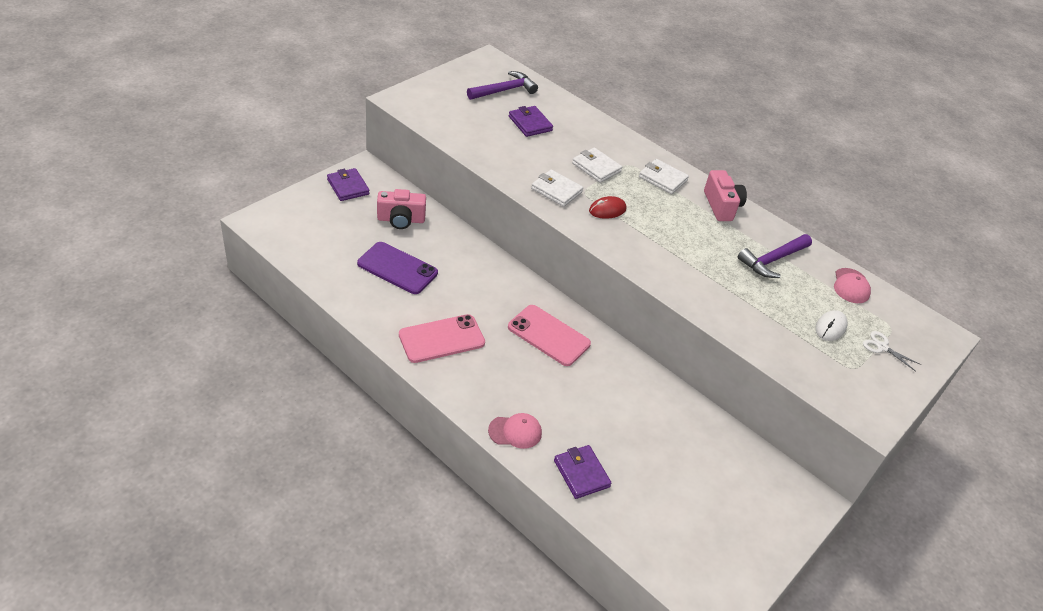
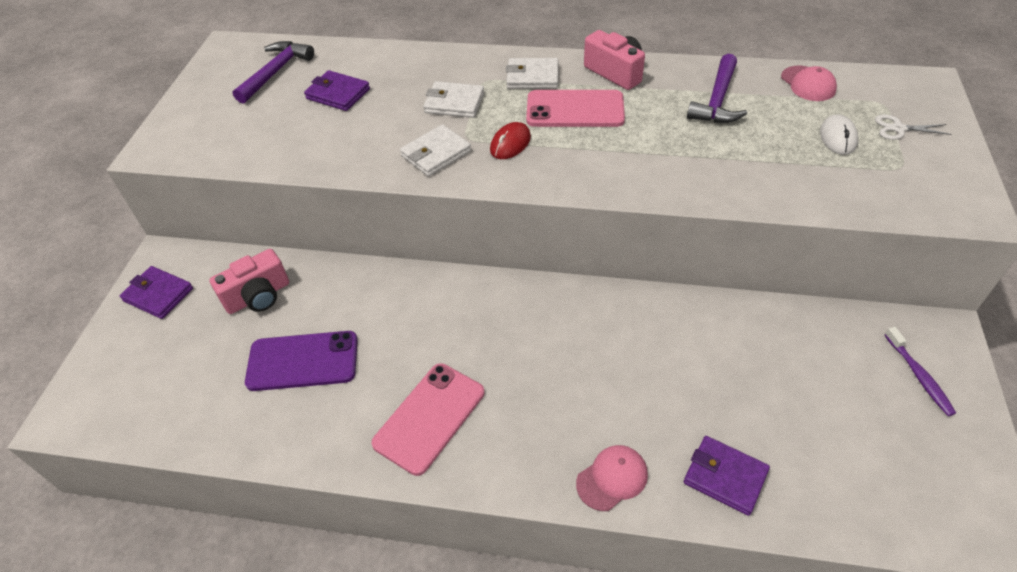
camera: 25 degrees left, 5 degrees up
(548, 335) = (542, 329): pink phone -> pink phone (575, 109)
(556, 190) = (436, 154): white wallet -> white wallet turned 45 degrees counterclockwise
(765, 508) = (919, 376): none -> purple toothbrush

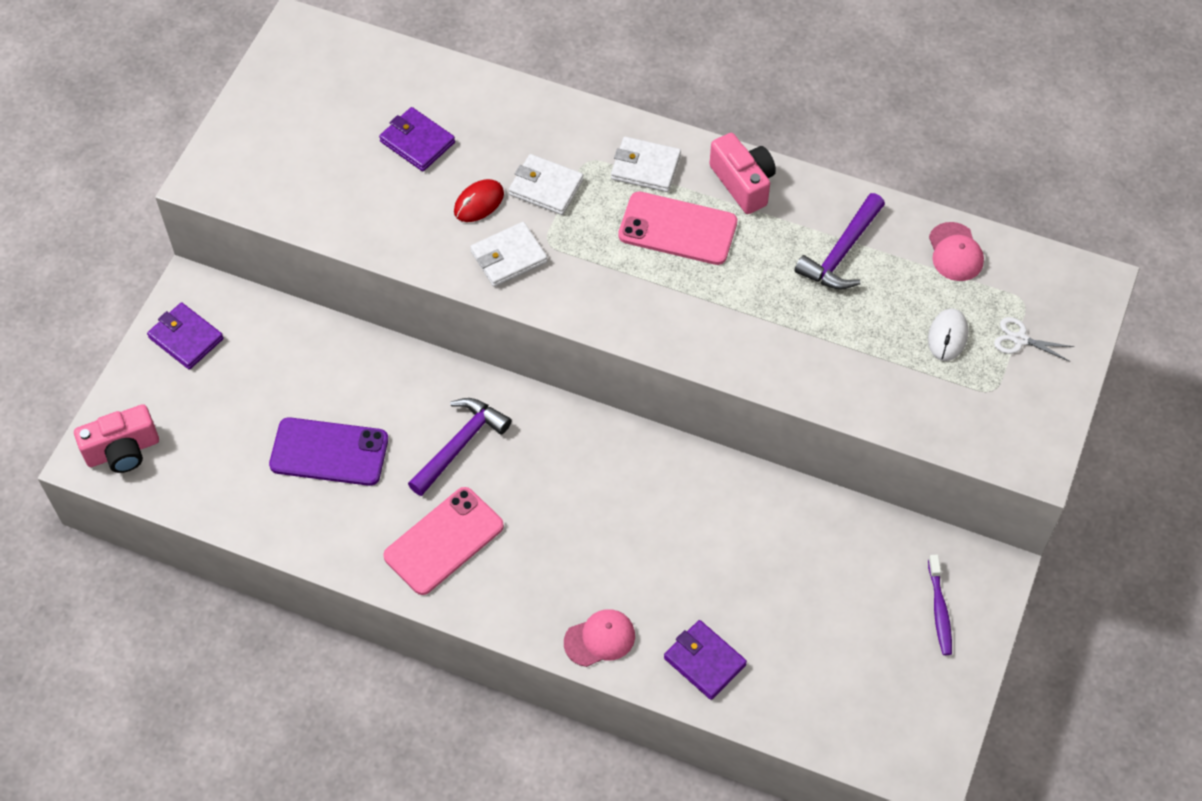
camera: 10 degrees right, 10 degrees up
(258, 296) = (291, 365): pink camera -> pink camera (123, 450)
(275, 72) = (350, 89): purple hammer -> purple hammer (460, 445)
(510, 144) = (592, 262): red mouse -> red mouse (479, 203)

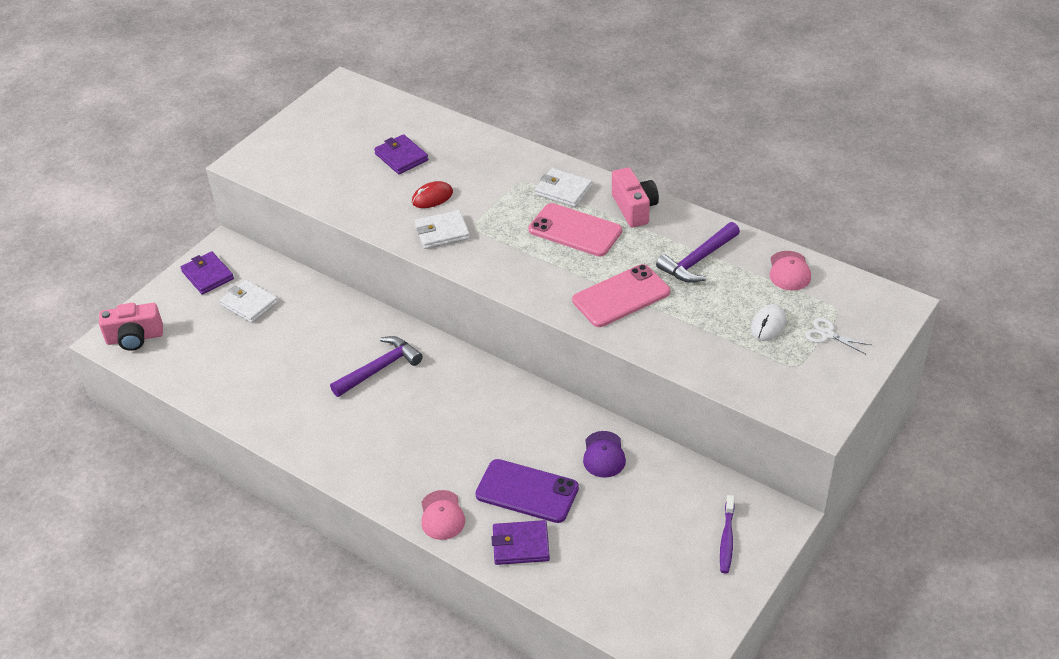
camera: 15 degrees right, 15 degrees down
(329, 452) = (281, 360): purple phone -> purple phone (527, 491)
(444, 541) = (344, 430): pink phone -> pink phone (621, 296)
(546, 187) = (485, 194): white wallet -> white wallet (249, 304)
(600, 639) = (442, 515): pink cap -> pink cap turned 90 degrees clockwise
(704, 661) = (520, 545): purple wallet -> purple wallet turned 60 degrees counterclockwise
(770, 521) = (604, 455): none -> purple cap

